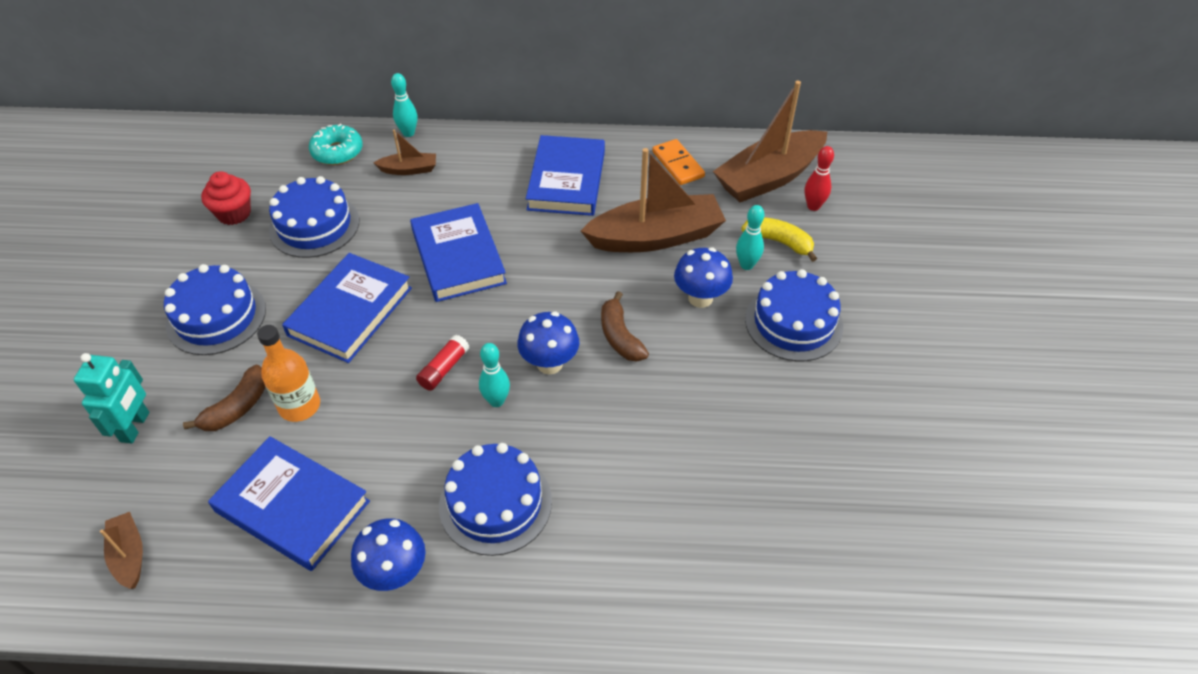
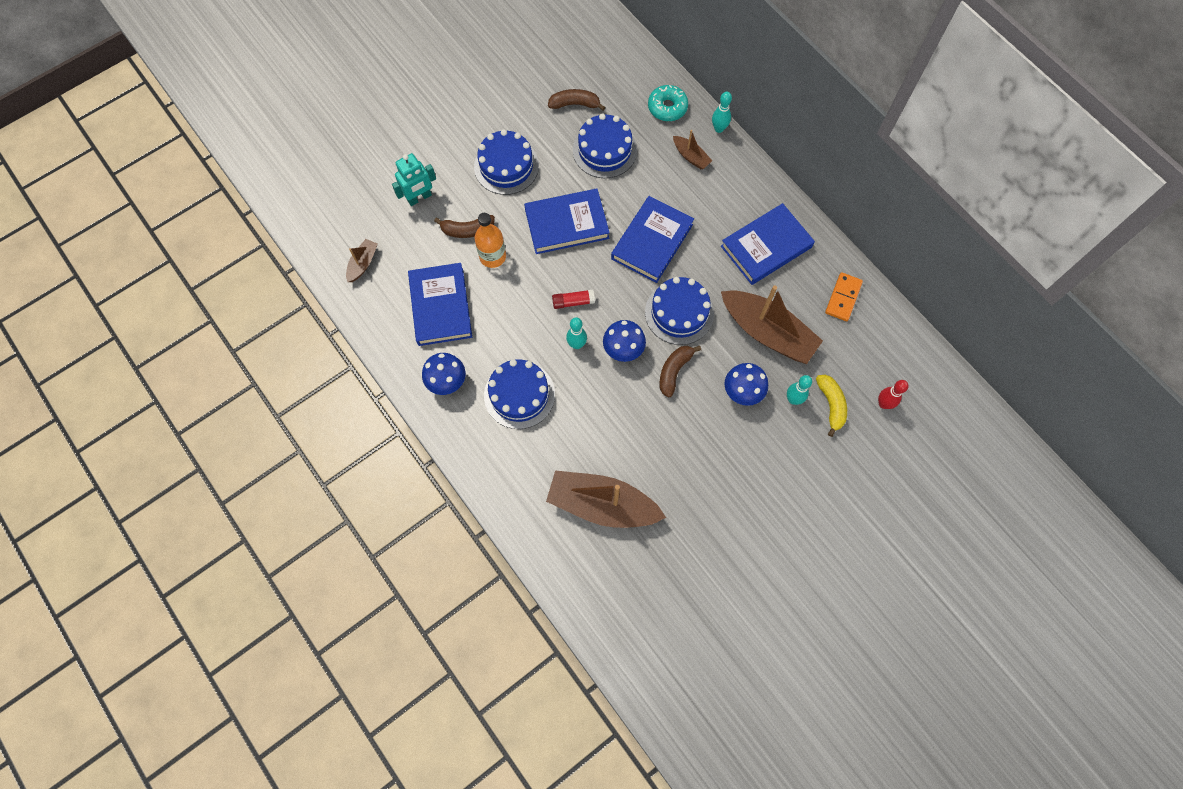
camera: 50 degrees right, 20 degrees up
(234, 213) = (575, 104): red cupcake -> brown banana
(769, 177) = (884, 359): brown boat -> brown boat (602, 504)
(793, 322) = (771, 457): blue cake -> blue cake (679, 313)

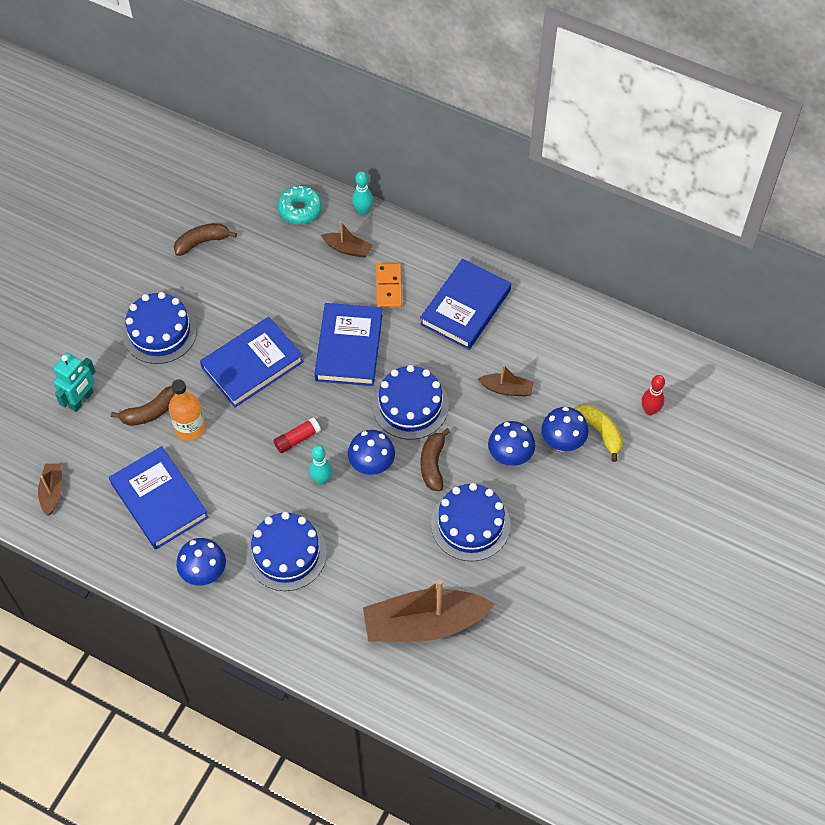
camera: 25 degrees left, 10 degrees down
(604, 150) = (256, 276): blue cake -> blue cake (470, 524)
(767, 332) = (506, 389): brown boat -> brown boat, size x0.47
(793, 399) = (562, 442): turquoise bowling pin -> blue mushroom
(843, 298) = (564, 326): orange domino -> orange domino (389, 287)

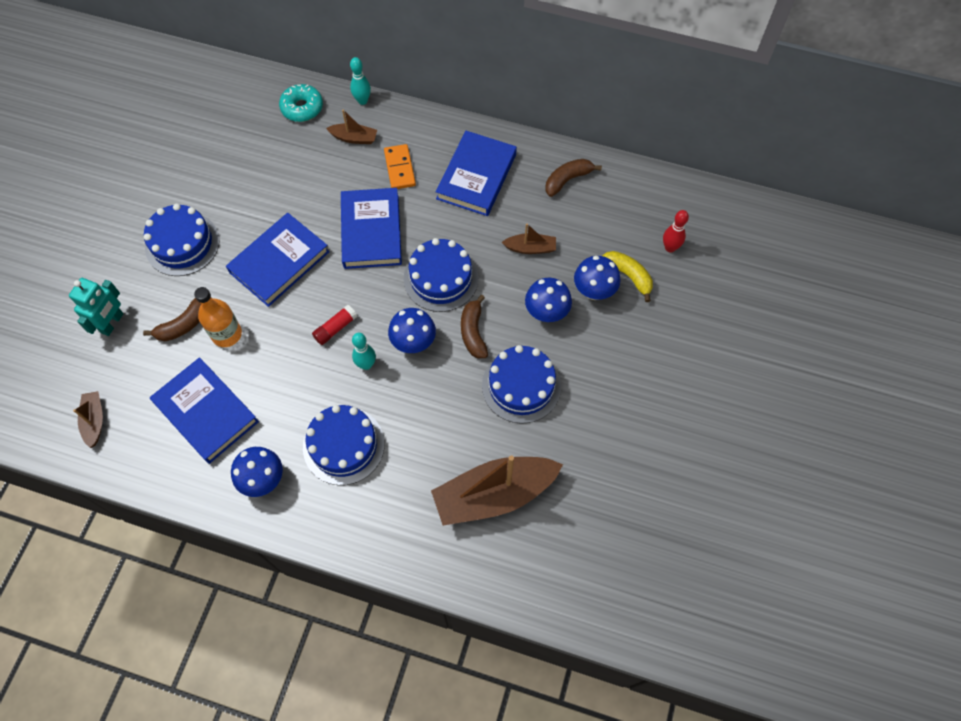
camera: 10 degrees left, 5 degrees up
(202, 242) = (211, 151): brown banana -> brown banana (567, 180)

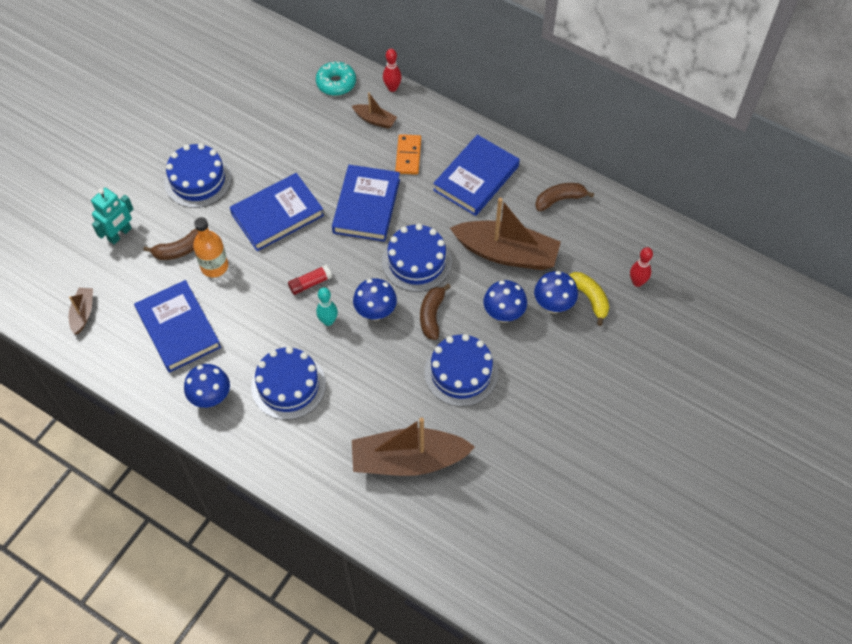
camera: 15 degrees right, 5 degrees down
(362, 101) = (392, 88): turquoise bowling pin -> red bowling pin
(530, 248) = (506, 253): brown boat -> brown boat, size x2.15

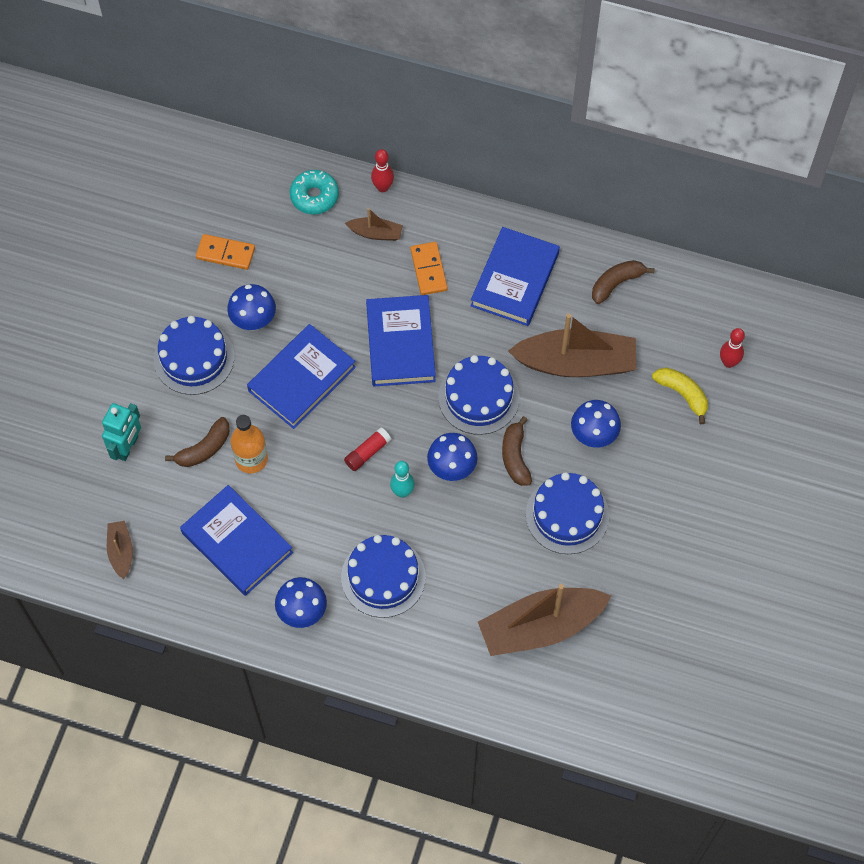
camera: 15 degrees left, 5 degrees up
(251, 109) = (225, 253): none -> orange domino
(553, 305) = (645, 411): blue mushroom -> blue mushroom (254, 321)

